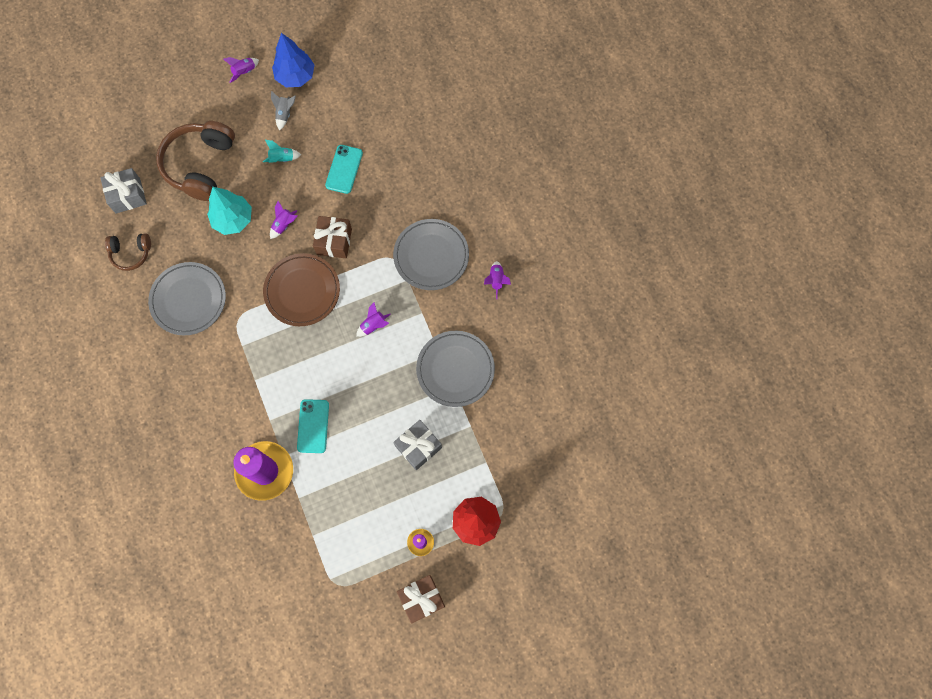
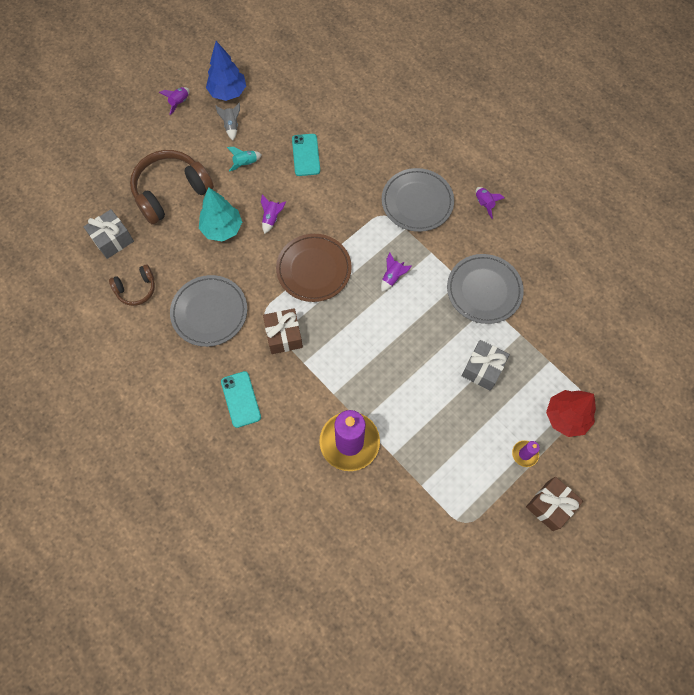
camera: 20 degrees left, 5 degrees down
(200, 165) = (171, 192): brown headphones -> brown headphones turned 60 degrees clockwise
(313, 426) = (377, 385): turquoise phone -> turquoise phone (241, 399)
(334, 241) = (324, 218): brown gift -> brown gift (284, 336)

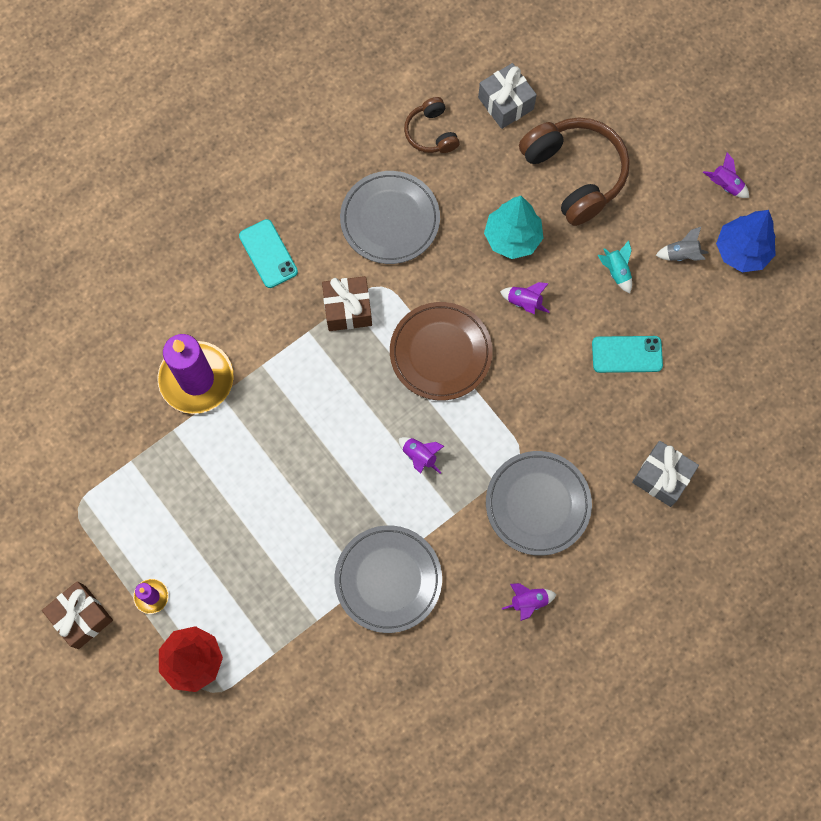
camera: 95 degrees right, 5 degrees up
(241, 399) = (268, 254): turquoise phone -> turquoise phone turned 75 degrees clockwise
(482, 369) = (273, 560): grey gift -> grey gift (662, 477)

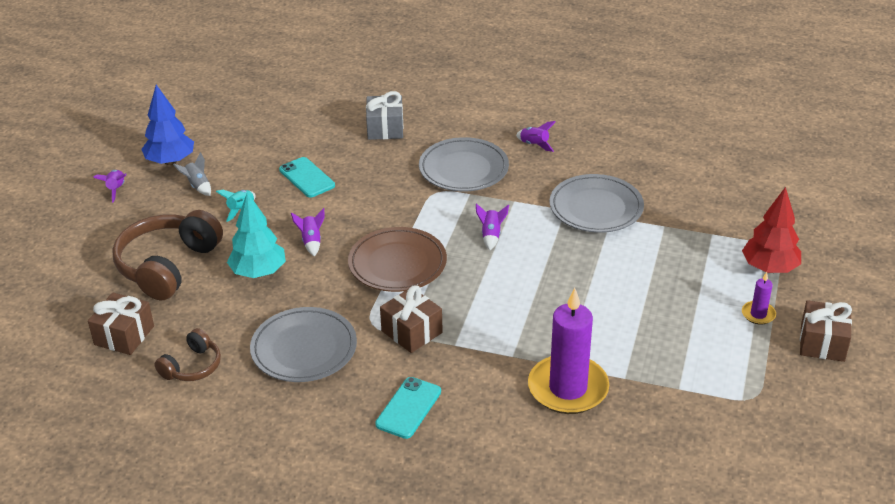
camera: 125 degrees left, 35 degrees down
(505, 103) = (124, 335): grey gift -> brown gift

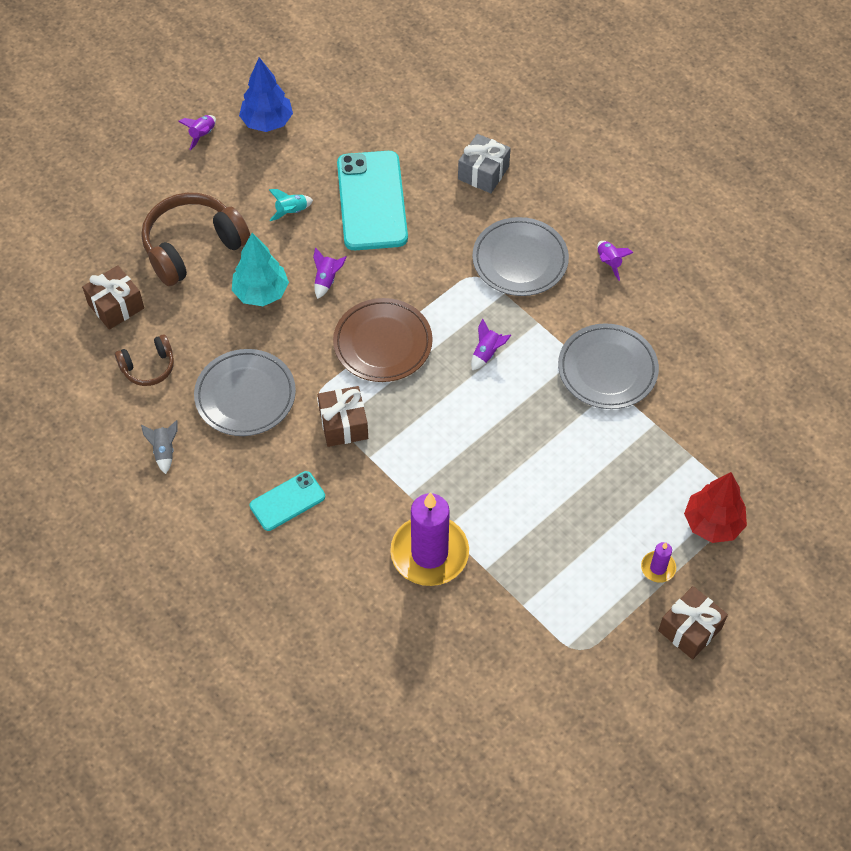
camera: 30 degrees right, 20 degrees up
(197, 186) = (272, 164): grey rocket -> grey rocket (164, 451)
(307, 178) = (372, 201): turquoise phone -> turquoise phone, size x1.87

